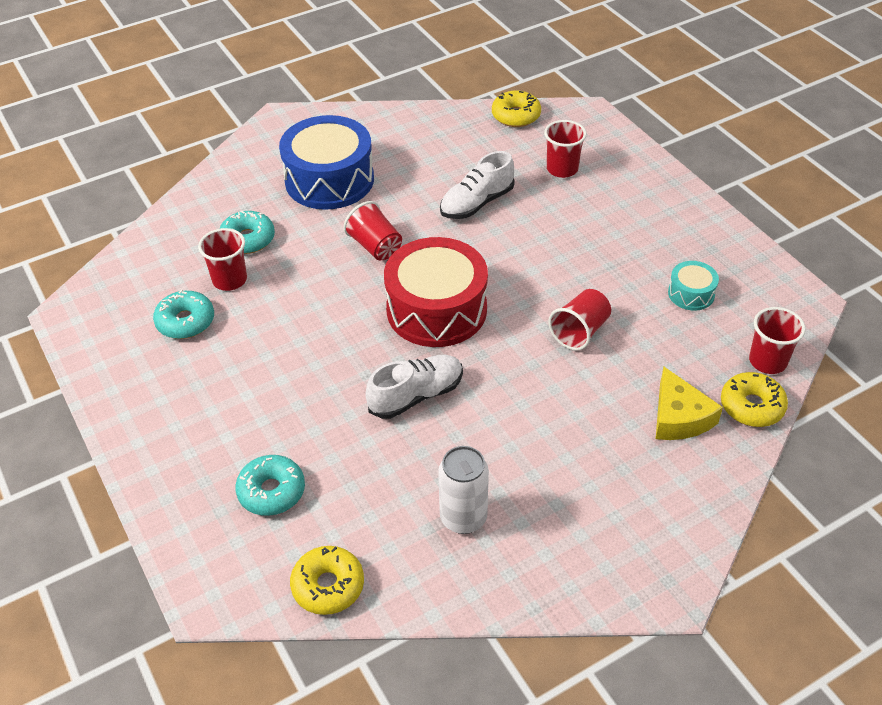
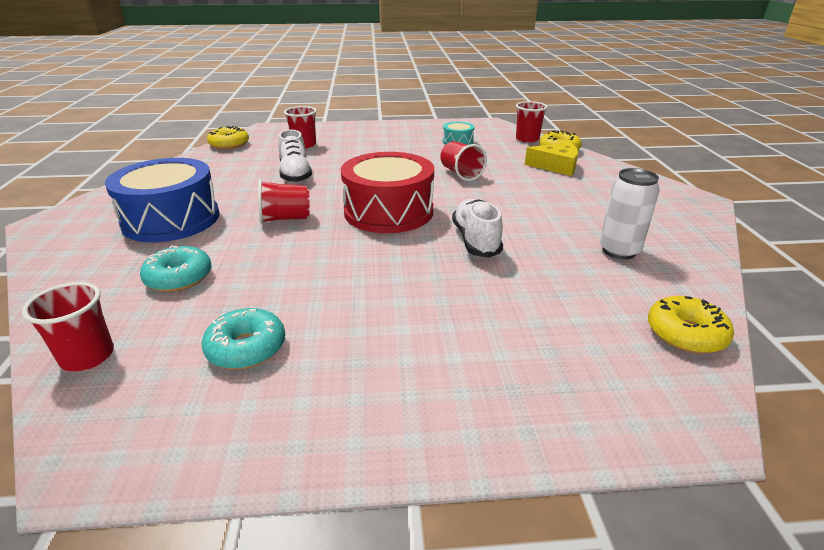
camera: 65 degrees left, 15 degrees down
(230, 280) = (222, 302): red cup -> red cup (87, 356)
(271, 491) = (550, 342): turquoise donut -> none

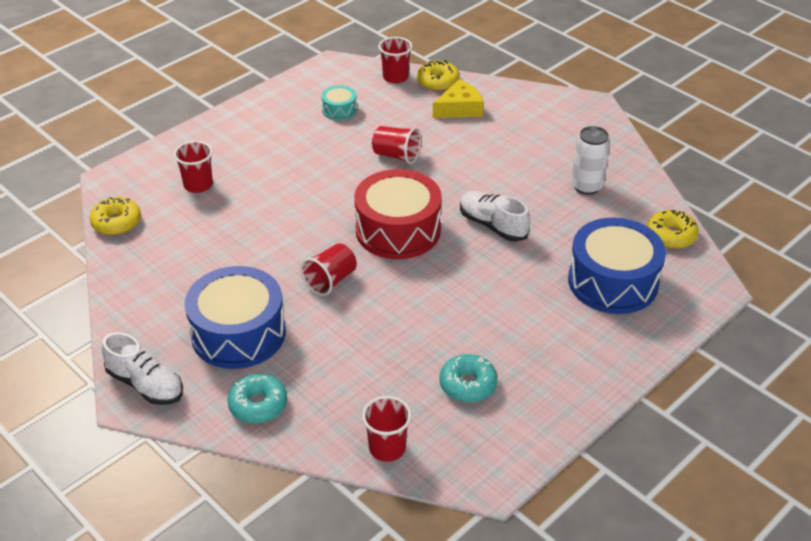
camera: 40 degrees left, 10 degrees up
(179, 277) = (343, 372): turquoise donut -> turquoise donut (258, 405)
(295, 174) = (256, 228): white shoe -> white shoe (146, 384)
(546, 341) = (613, 282): none -> blue drum

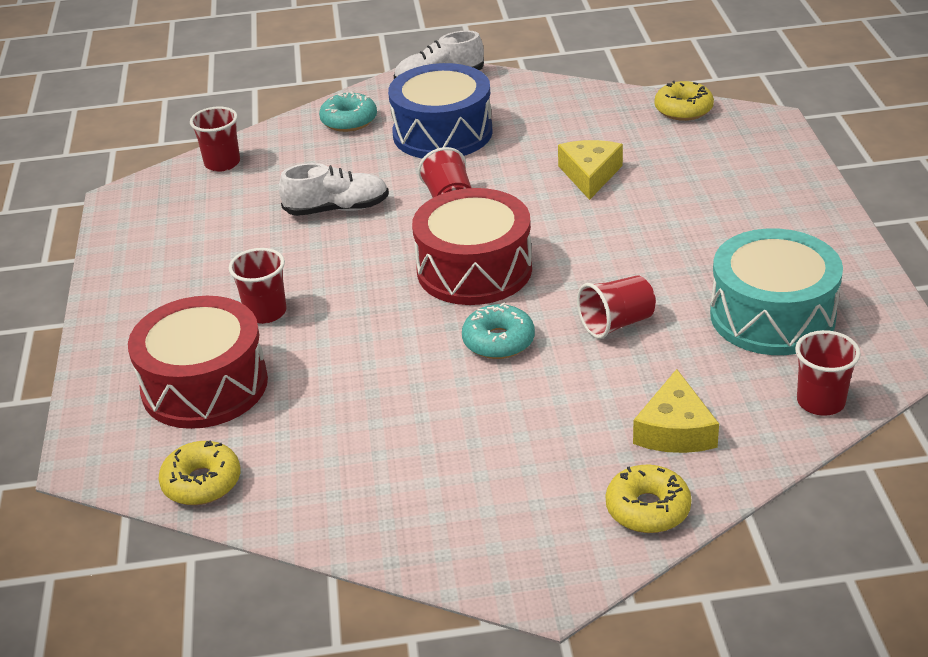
camera: 130 degrees right, 5 degrees down
(198, 185) = (702, 168): red cup -> red cup (265, 312)
(244, 229) = (590, 175): none -> yellow cheese
(339, 110) = (772, 316): turquoise drum -> turquoise drum, size x2.17
(438, 82) = (770, 441): yellow donut -> yellow donut (647, 509)
(468, 384) = (221, 227): turquoise donut -> turquoise donut (498, 341)
(492, 225) = (400, 341): white shoe -> white shoe (337, 209)
(586, 186) = (374, 461): white can -> none
(613, 282) = (204, 385): blue drum -> red drum

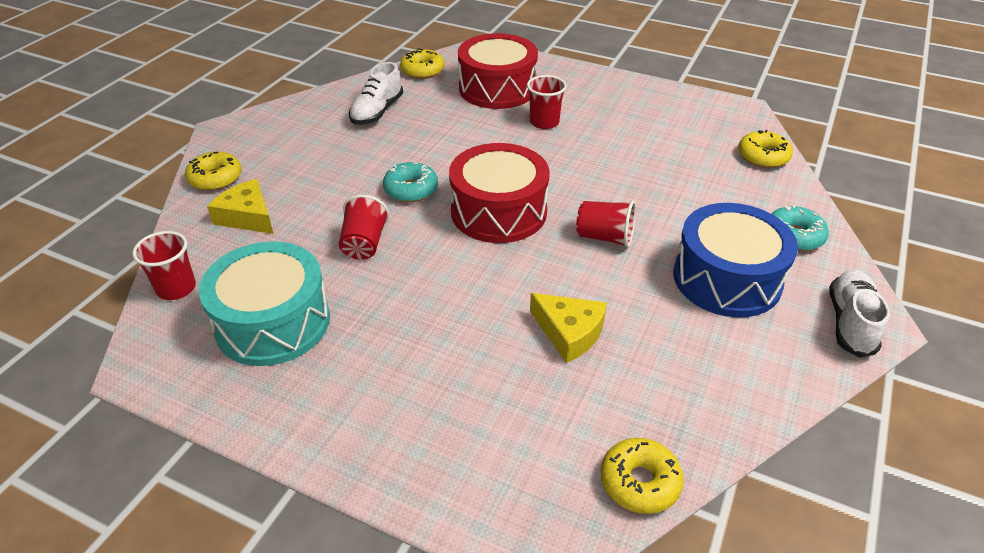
camera: 120 degrees right, 5 degrees up
(222, 163) = (763, 157): red cup -> yellow donut
(337, 209) = (644, 183): white shoe -> white shoe (377, 112)

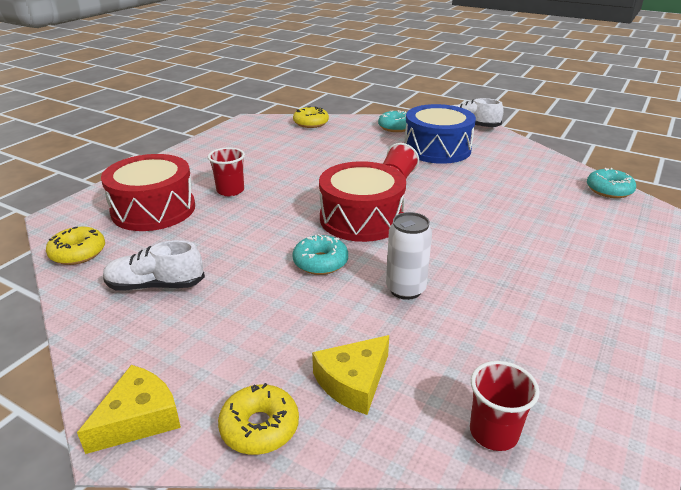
camera: 85 degrees left, 10 degrees down
(273, 322) = (528, 343): turquoise drum -> none
(364, 244) = (405, 289): red cup -> white can
(377, 112) = (155, 285): white shoe -> white shoe turned 150 degrees clockwise
(569, 332) = (498, 200): yellow cheese -> yellow cheese (139, 418)
(639, 482) = (609, 190): yellow donut -> turquoise donut

